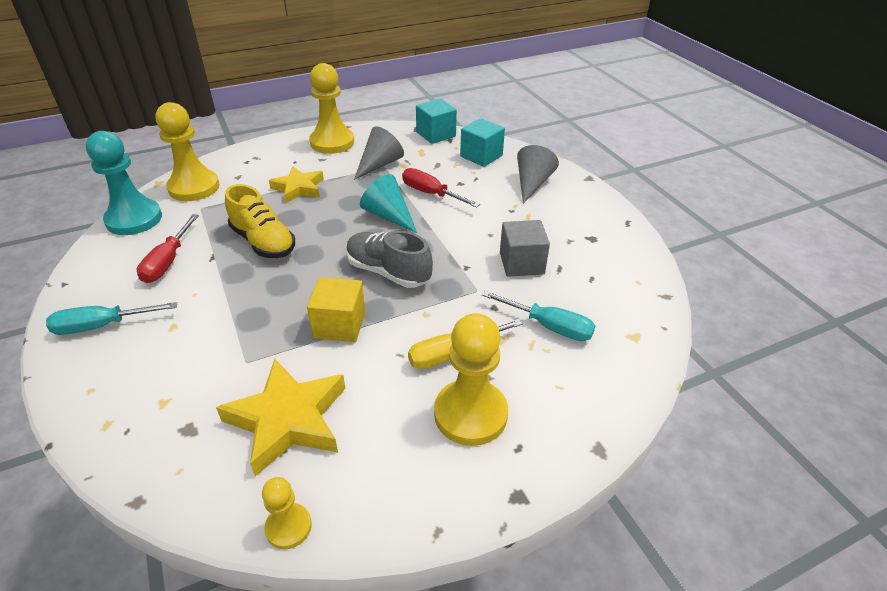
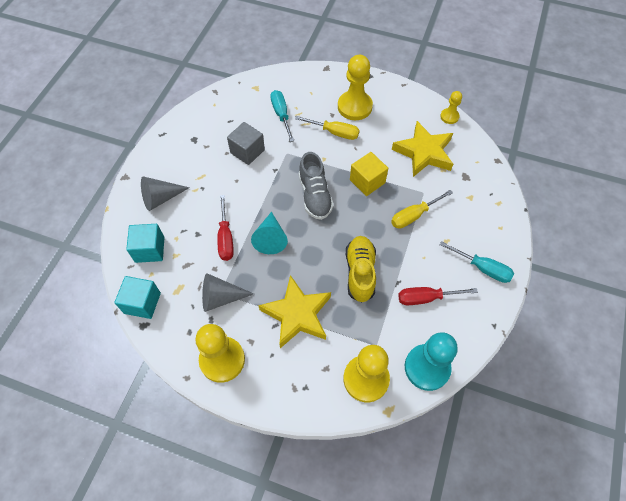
camera: 135 degrees left, 20 degrees up
(167, 262) = (425, 298): red screwdriver -> red screwdriver turned 150 degrees counterclockwise
(240, 326) = (413, 216): none -> yellow screwdriver
(298, 188) = (297, 314): yellow star -> yellow star, size x1.55

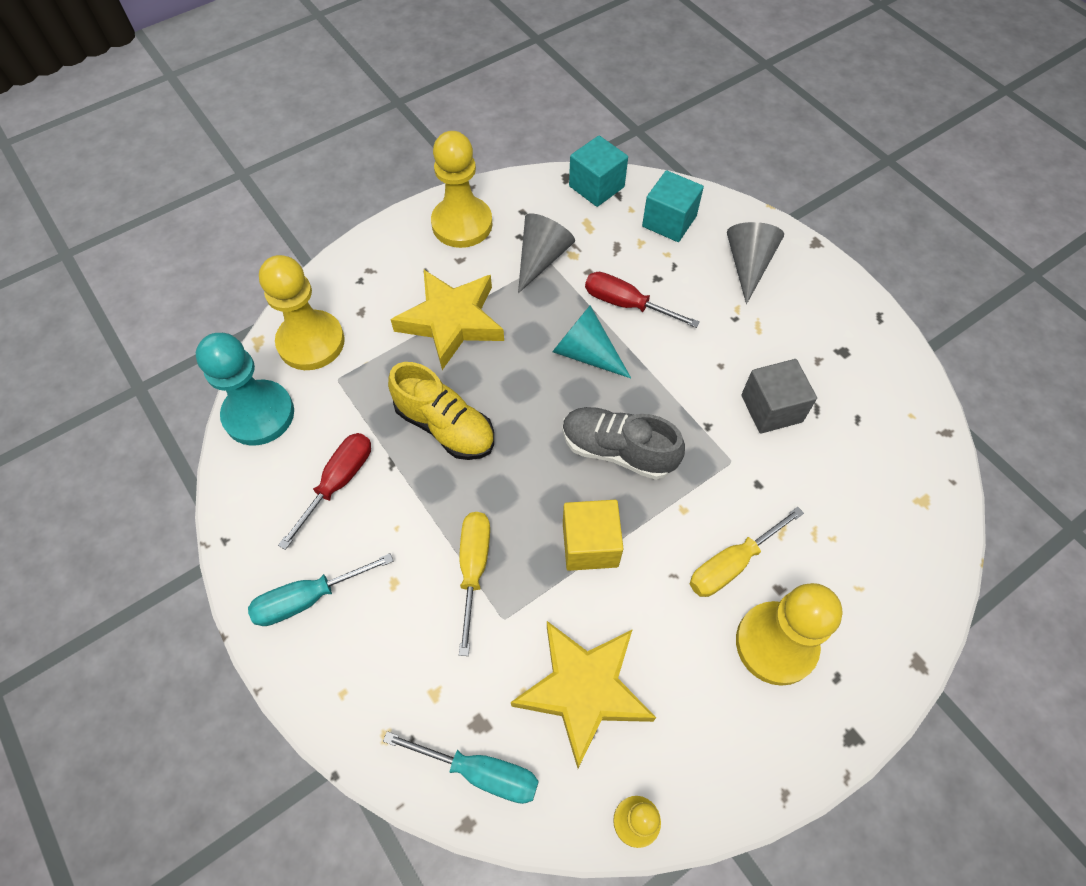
camera: 125 degrees right, 0 degrees up
(281, 114) = (828, 503): turquoise screwdriver -> turquoise screwdriver (481, 772)

